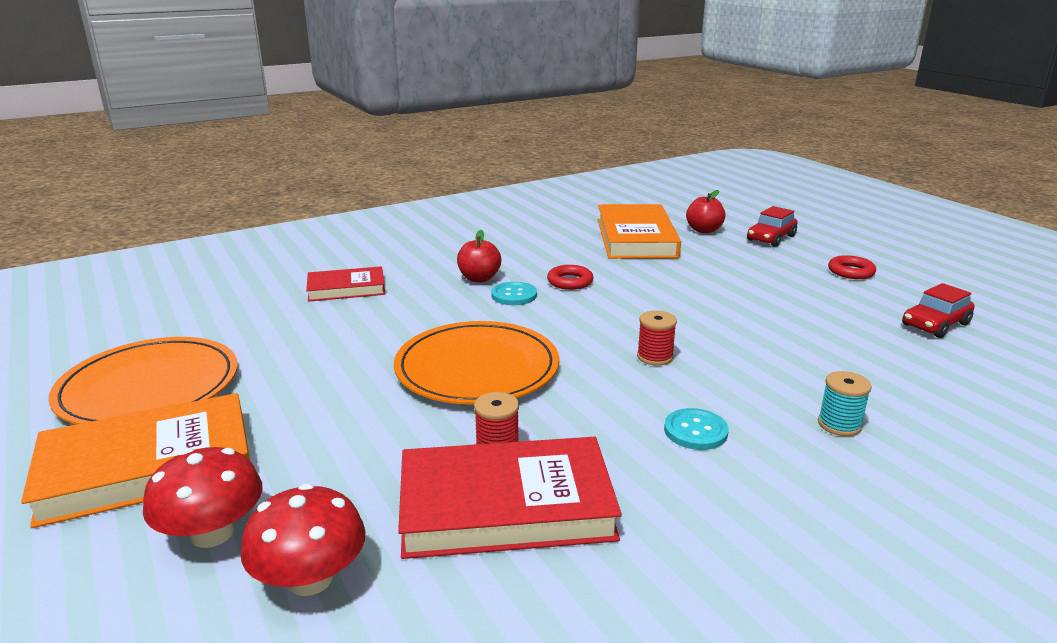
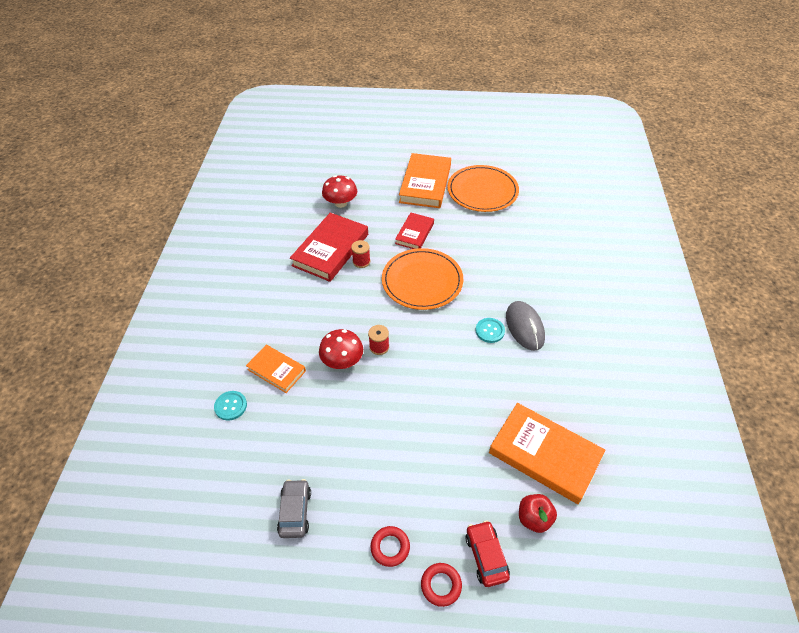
camera: 125 degrees right, 25 degrees up
(212, 533) = (378, 190): red mushroom -> red mushroom (342, 360)
(346, 288) = (547, 269): red book -> red book (414, 233)
(479, 278) = (524, 327): red apple -> grey mouse
(570, 281) = (491, 366): red ring -> red ring (441, 585)
(695, 431) = (318, 321): turquoise button -> turquoise button (230, 406)
(839, 424) = (276, 370): turquoise spool -> orange book
(935, 324) = (295, 512): red car -> grey car

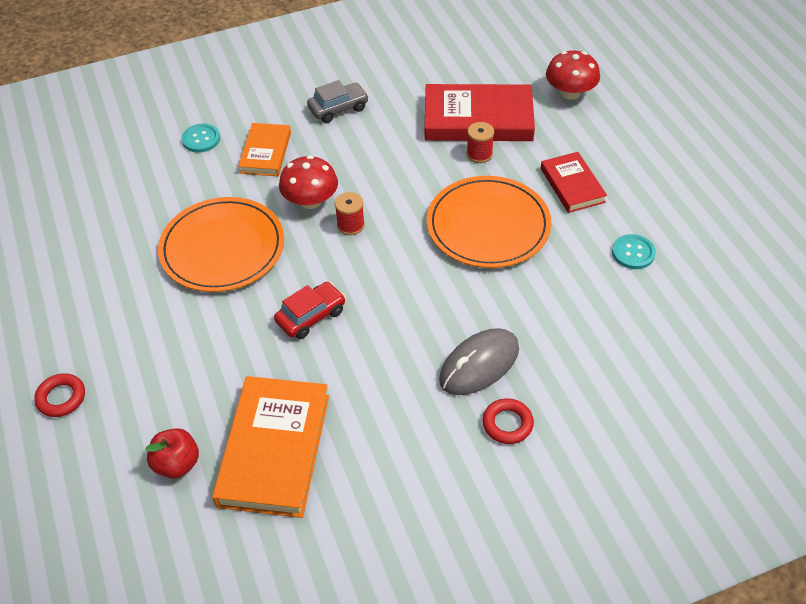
camera: 65 degrees right, 0 degrees up
(295, 512) = (100, 243): grey car -> grey car (338, 108)
(390, 547) = (89, 337): red ring -> red ring (507, 424)
(414, 233) = (572, 185): red book -> red book turned 75 degrees clockwise
(425, 184) = (684, 159): orange book -> none
(482, 191) = (728, 227): orange plate -> orange plate (222, 248)
(486, 556) = (110, 429): red car -> red car (311, 316)
(490, 331) = (447, 327): turquoise button -> turquoise button (633, 253)

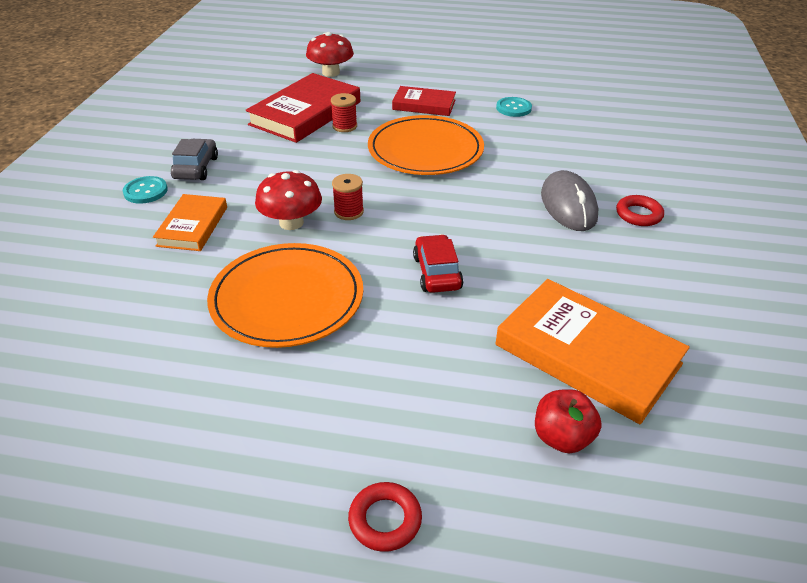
camera: 60 degrees left, 10 degrees down
(201, 139) = (112, 260): turquoise button -> turquoise button (145, 191)
(265, 153) = (192, 226): orange book -> orange book turned 60 degrees clockwise

